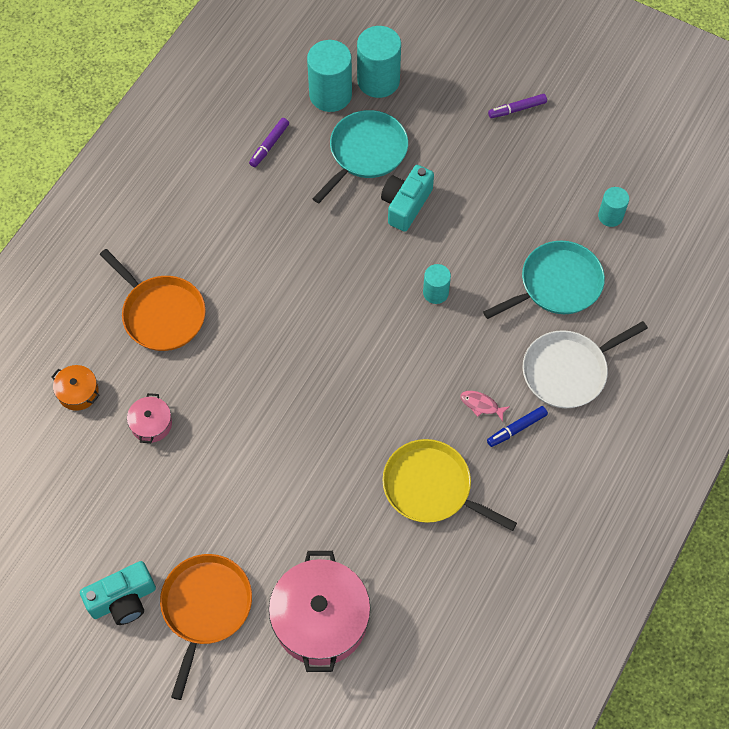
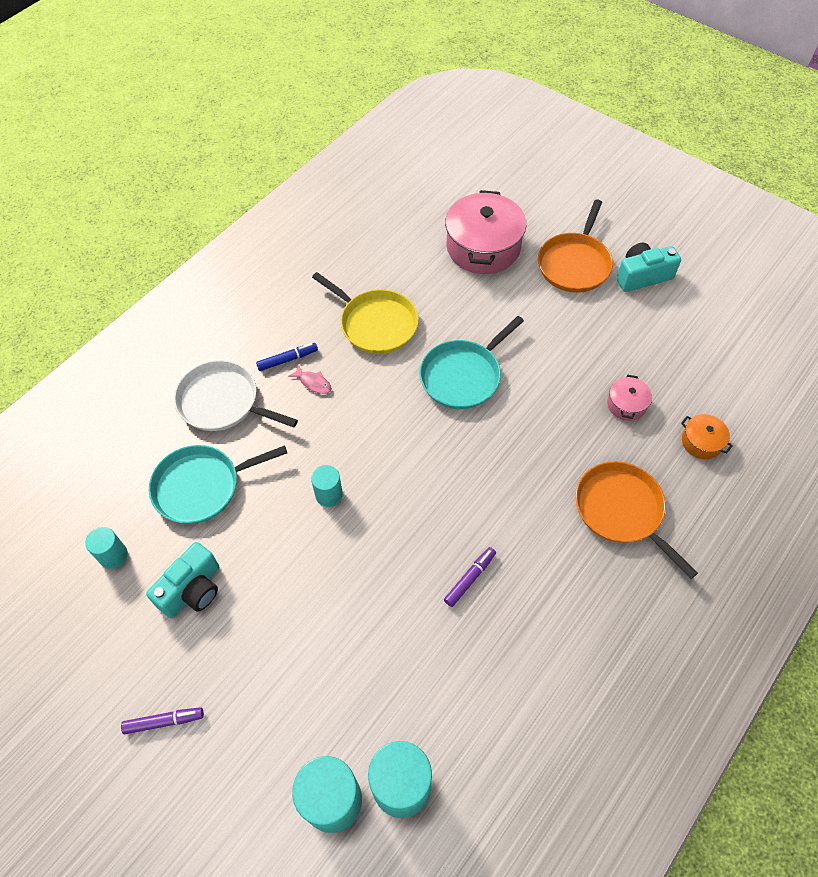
camera: 170 degrees left, 5 degrees down
(269, 145) = (491, 714): purple marker -> purple marker (470, 578)
(365, 152) = (371, 683): turquoise pan -> turquoise pan (463, 376)
(405, 204) = (337, 603): turquoise camera -> turquoise camera (192, 590)
(568, 371) = (222, 402): white pan -> white pan turned 135 degrees counterclockwise

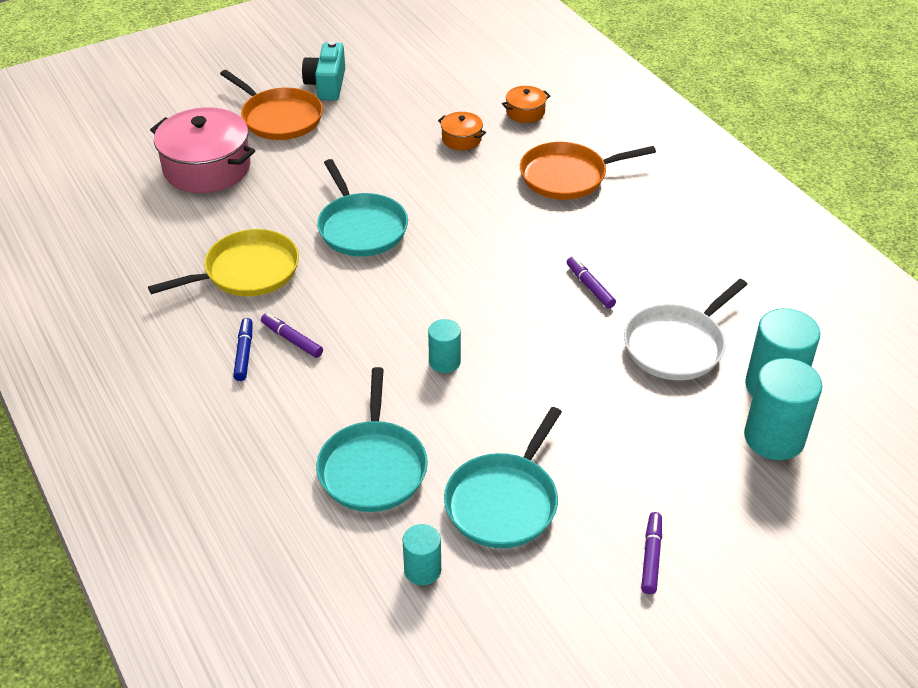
camera: 70 degrees left, 15 degrees down
(192, 590) = (504, 502): turquoise camera -> turquoise pan
(222, 402) = (265, 424): white pan -> white pan (677, 345)
(313, 383) = (292, 340): pink fish -> purple marker
(626, 404) = (461, 139): pink pot -> orange pot

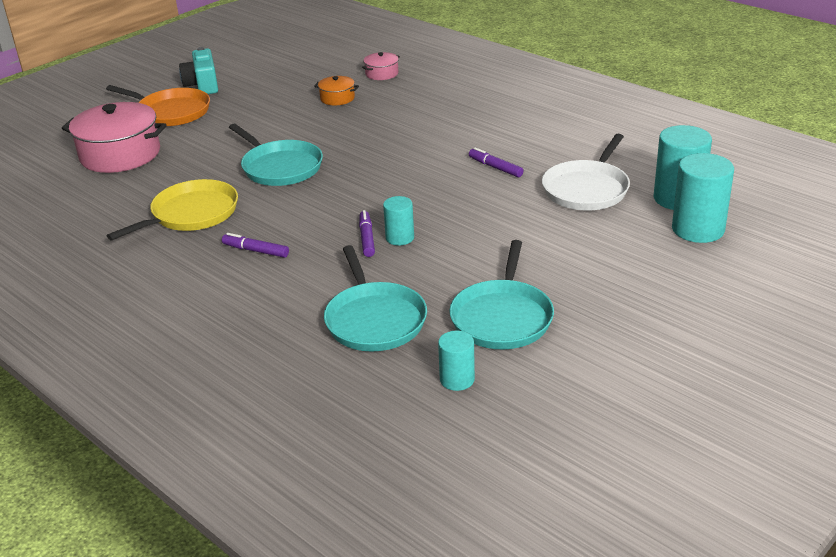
camera: 15 degrees left, 10 degrees down
(244, 353) = (216, 268): blue marker -> none
(525, 112) = (382, 74): orange pot -> pink pot
(567, 176) = (438, 105): orange pan -> none
(651, 557) = (646, 325): purple marker -> purple marker (367, 238)

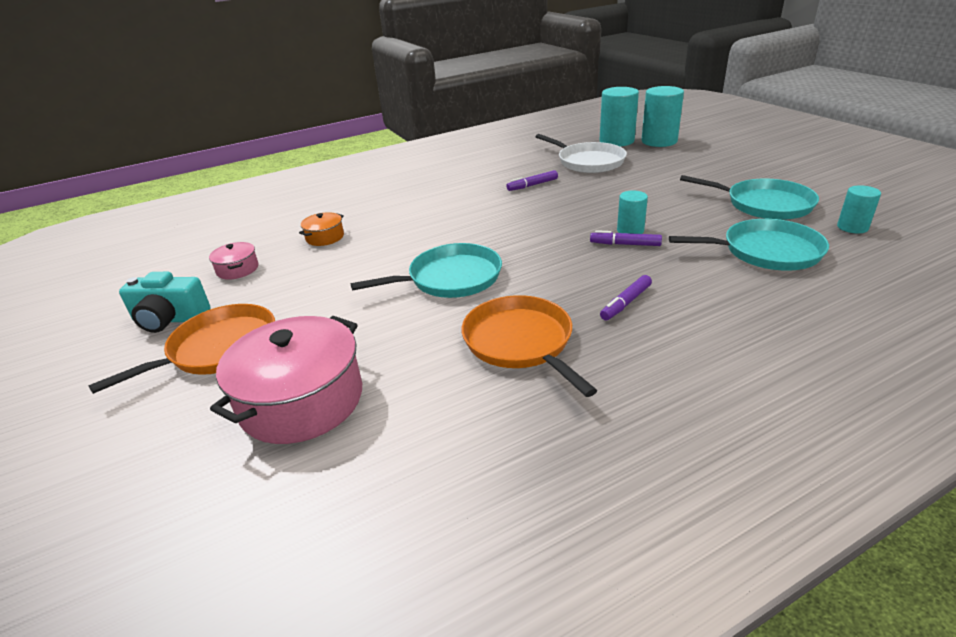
camera: 70 degrees left, 0 degrees up
(191, 214) = (521, 342): yellow pan -> orange pan
(382, 74) = (299, 212): pink pot -> pink pot (237, 269)

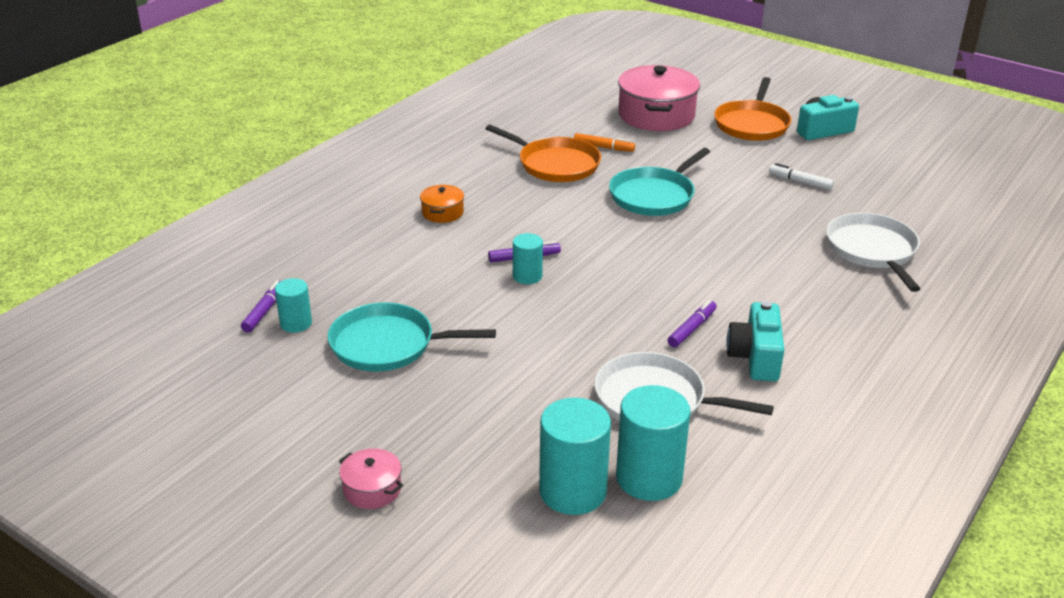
camera: 150 degrees right, 0 degrees up
(237, 269) = (849, 169): pink pot -> pink pot (372, 489)
(300, 265) = (800, 182): none -> white marker
(325, 237) = (828, 210): orange pot -> orange pot (442, 212)
(347, 207) = (872, 251): none -> white pan
(436, 356) = (603, 147): none -> orange marker
(509, 169) = (755, 357): none -> turquoise camera
(625, 303) = (497, 203): purple marker -> purple marker (264, 311)
(766, 251) = (387, 274): turquoise pan -> none

